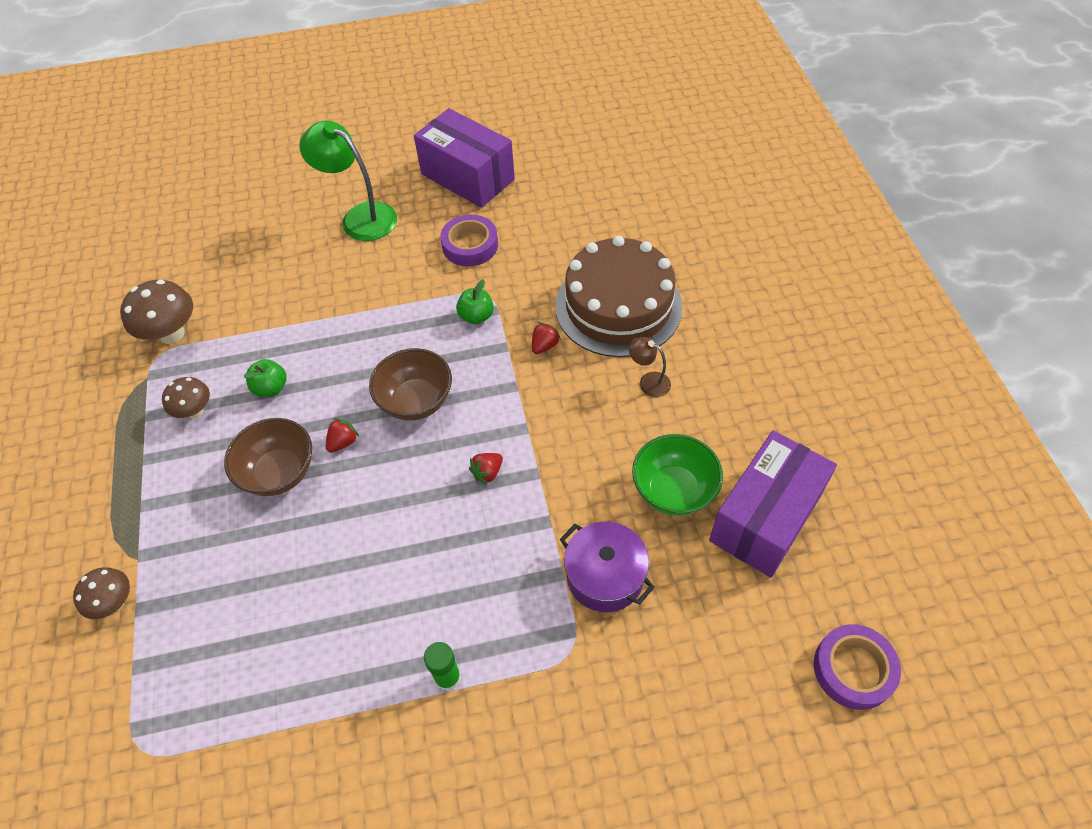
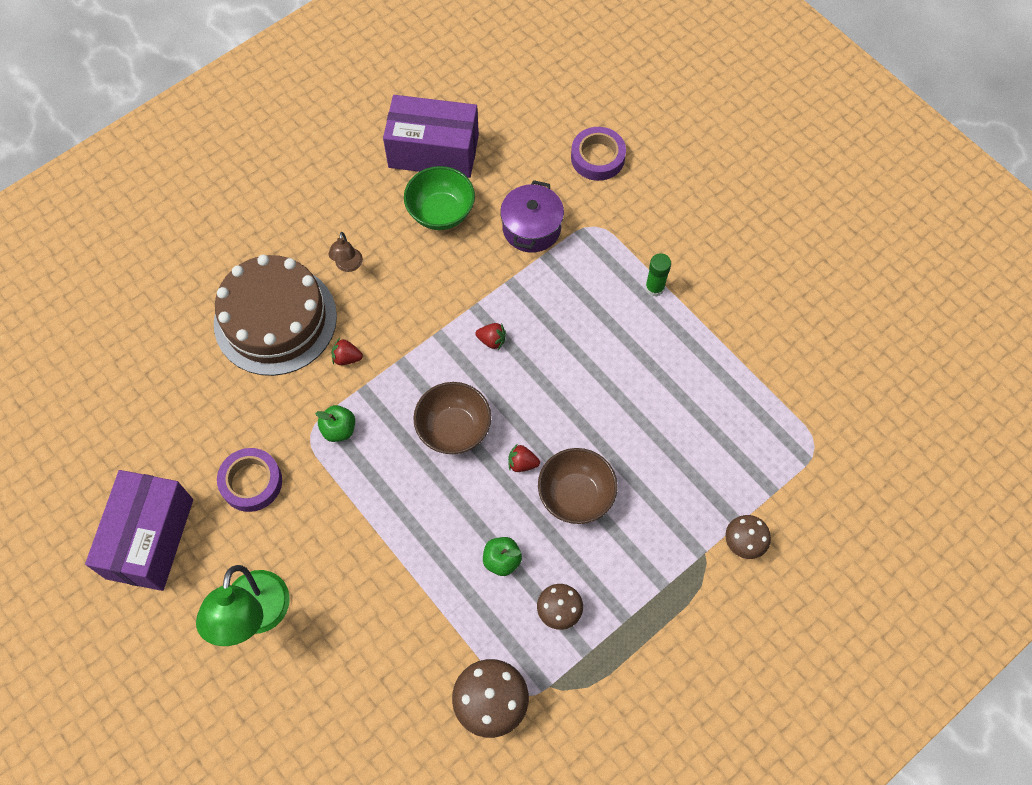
camera: 120 degrees left, 10 degrees up
(853, 669) = (516, 77): purple tape -> purple tape (597, 157)

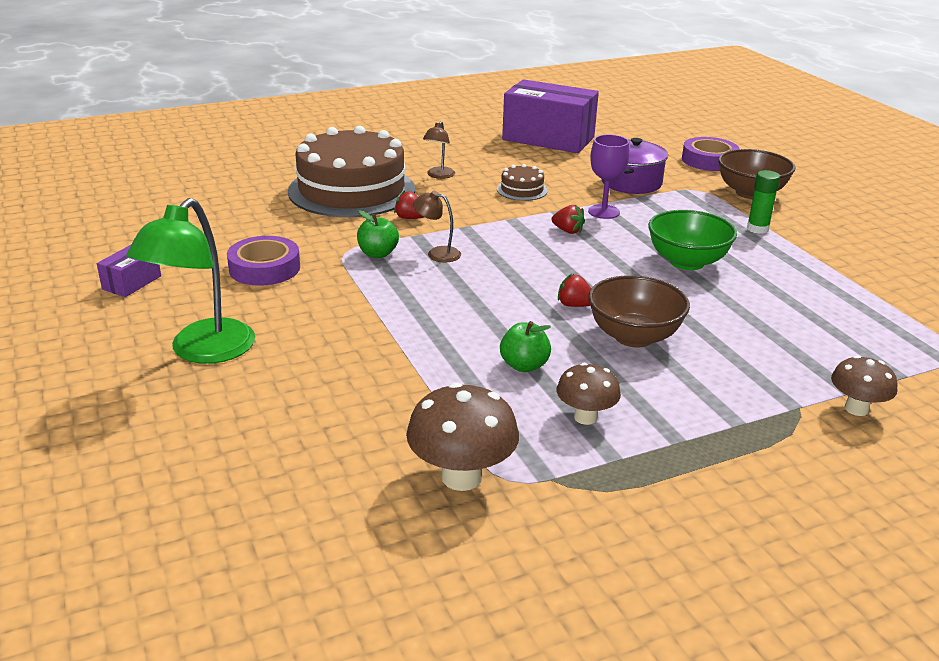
camera: 15 degrees right, 35 degrees down
(150, 538) = (132, 282): purple box -> purple box, size x0.45
(389, 414) = (437, 253): none -> brown lamp
(433, 273) = (522, 190): none -> brown cake
(441, 212) = (542, 164): green bowl -> green bowl (687, 262)
(454, 429) = (503, 273): brown bowl -> brown bowl (750, 193)
(516, 295) = (603, 212): none -> purple goblet

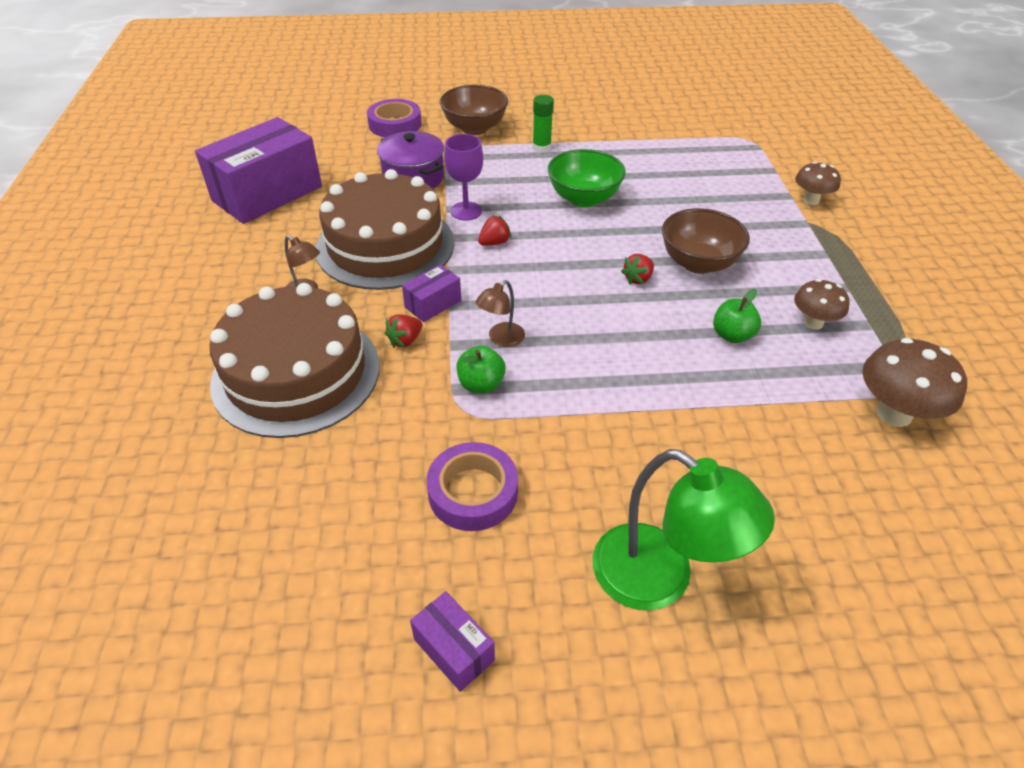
camera: 70 degrees left, 15 degrees up
(461, 220) = (433, 304): none -> purple box
(522, 190) = (385, 245): brown cake -> brown cake, size x2.47

